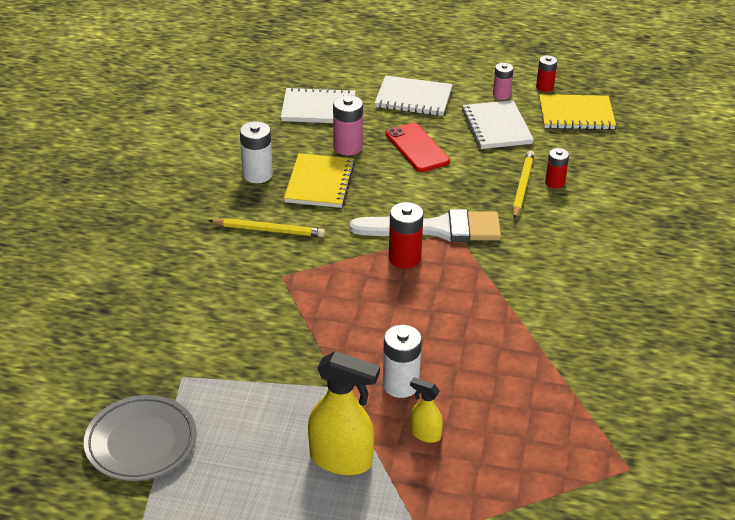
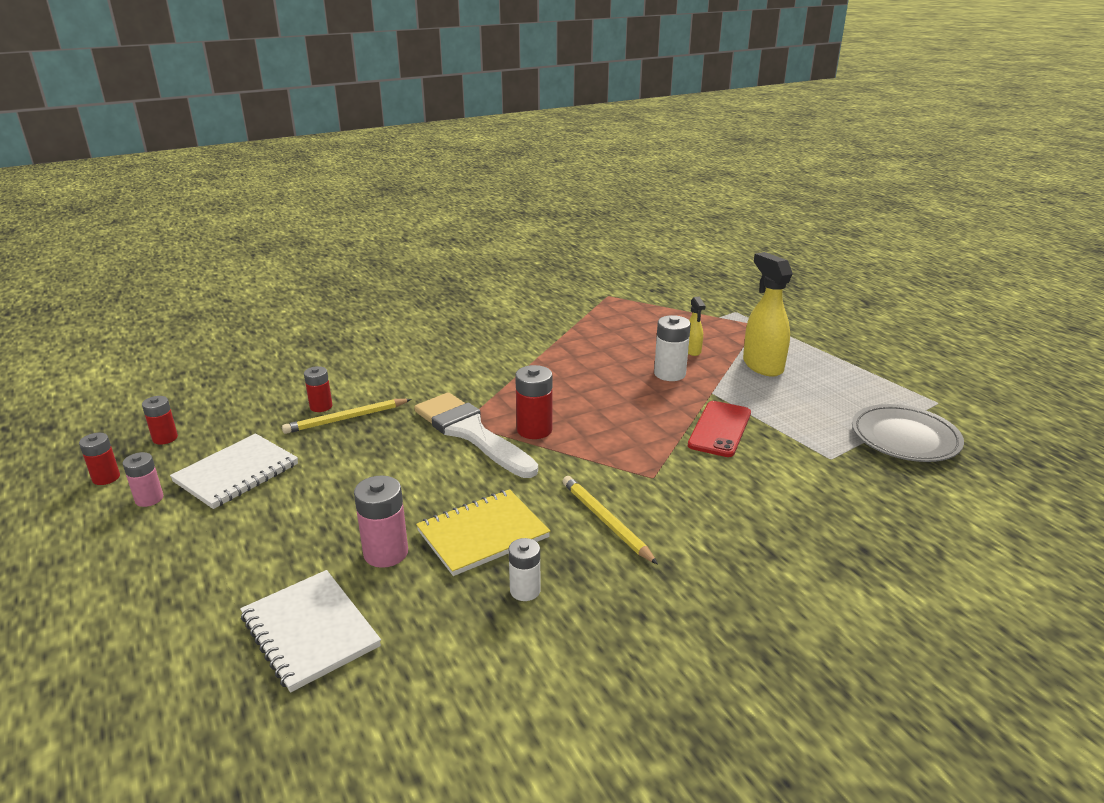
camera: 130 degrees left, 10 degrees down
(257, 174) = (525, 590): white battery -> white battery, size x0.65
(413, 98) = (210, 560): white notebook -> none
(417, 148) = (335, 504): red phone -> red phone (719, 429)
(576, 114) = (165, 438): yellow notebook -> red battery

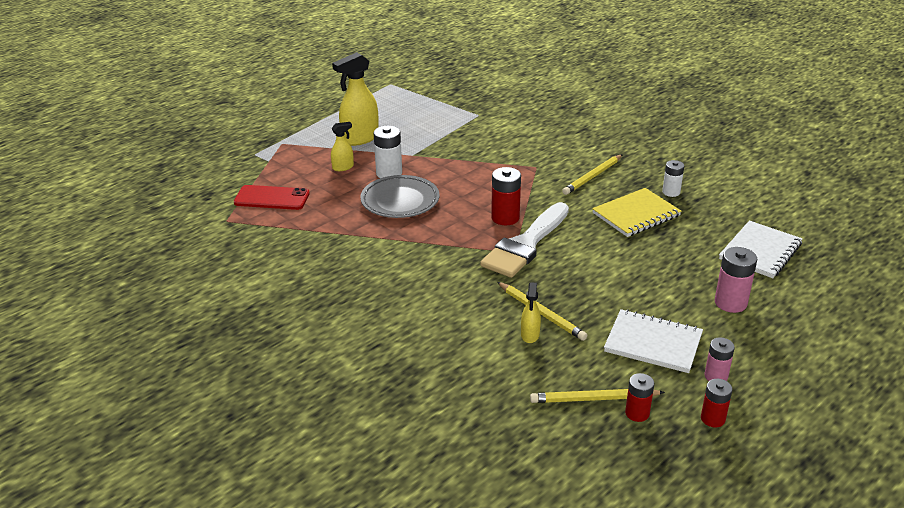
camera: 105 degrees left, 5 degrees up
(207, 421) = (594, 399): none -> yellow pencil
(321, 406) = (530, 335): red battery -> yellow spray bottle
(386, 553) = (680, 245): pink battery -> pink battery (730, 303)
(483, 534) = (636, 214): yellow notebook -> yellow notebook turned 75 degrees counterclockwise
(719, 429) = (463, 149): red phone -> red phone (272, 198)
(904, 438) = (442, 94): grey plate -> grey plate (400, 201)

